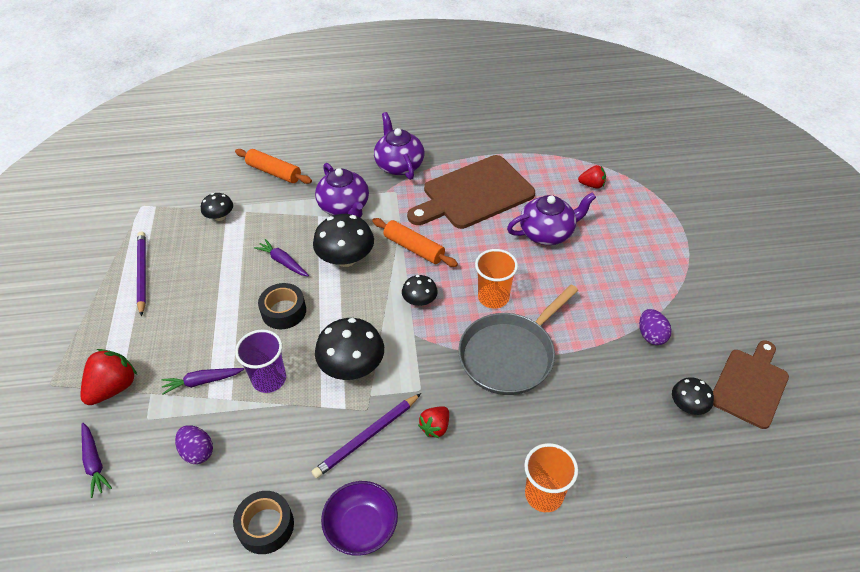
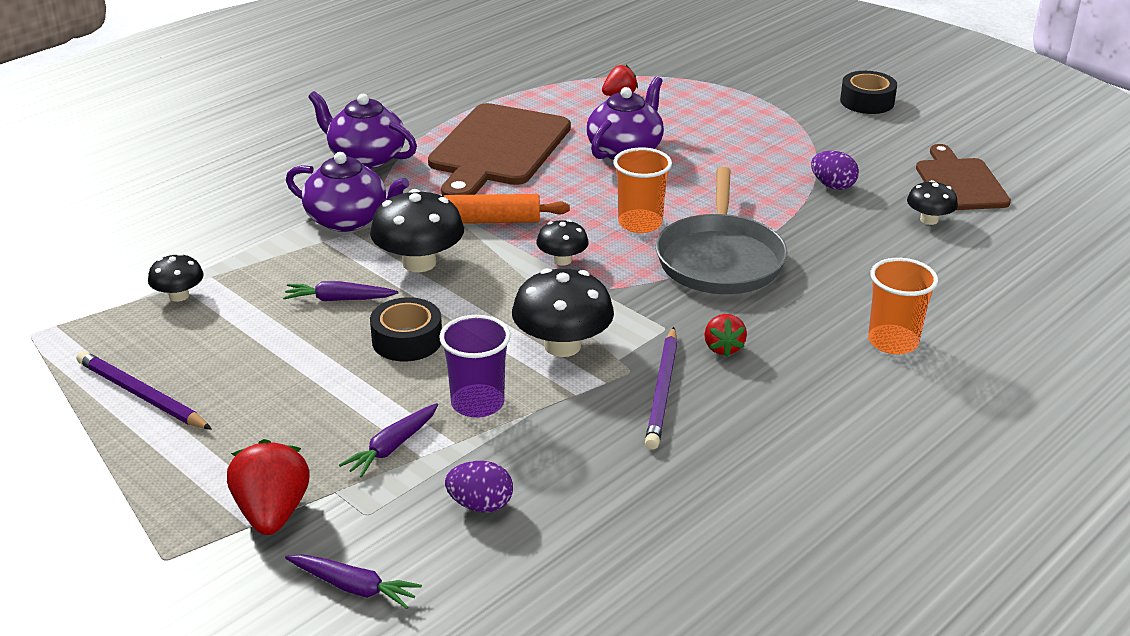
camera: 40 degrees left, 15 degrees down
(266, 526) = (655, 515): black tape -> black tape (867, 101)
(274, 172) = (196, 225): orange rolling pin -> none
(361, 527) = (757, 458): purple bowl -> none

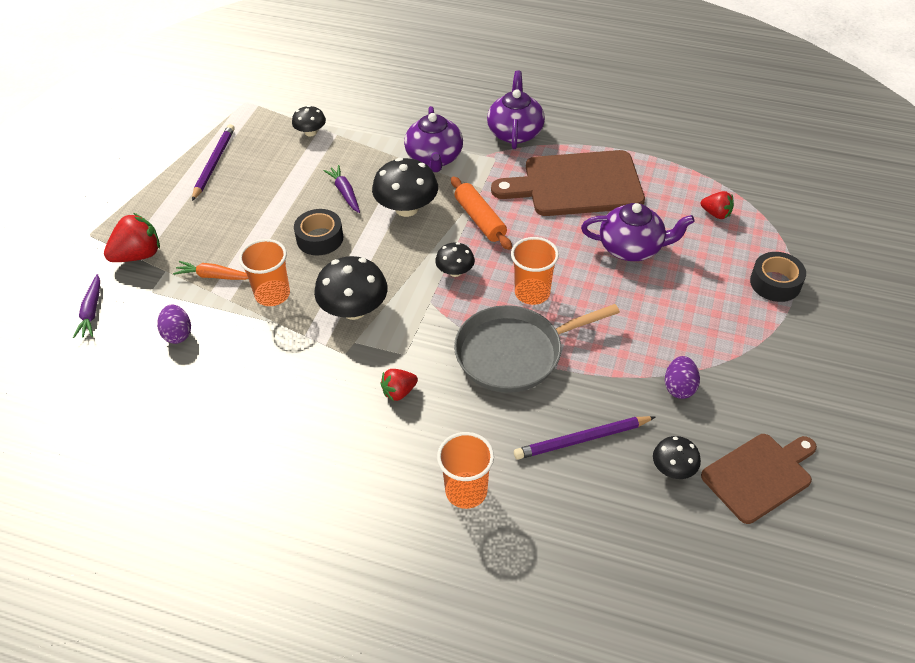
camera: 65 degrees right, 15 degrees up
(392, 447) = (214, 276): purple carrot -> orange carrot
(477, 403) = (272, 294): purple cup -> orange cup
(662, 391) = (331, 377): purple pencil -> purple pencil (582, 439)
(867, 101) = (856, 368): black tape -> black tape (775, 283)

